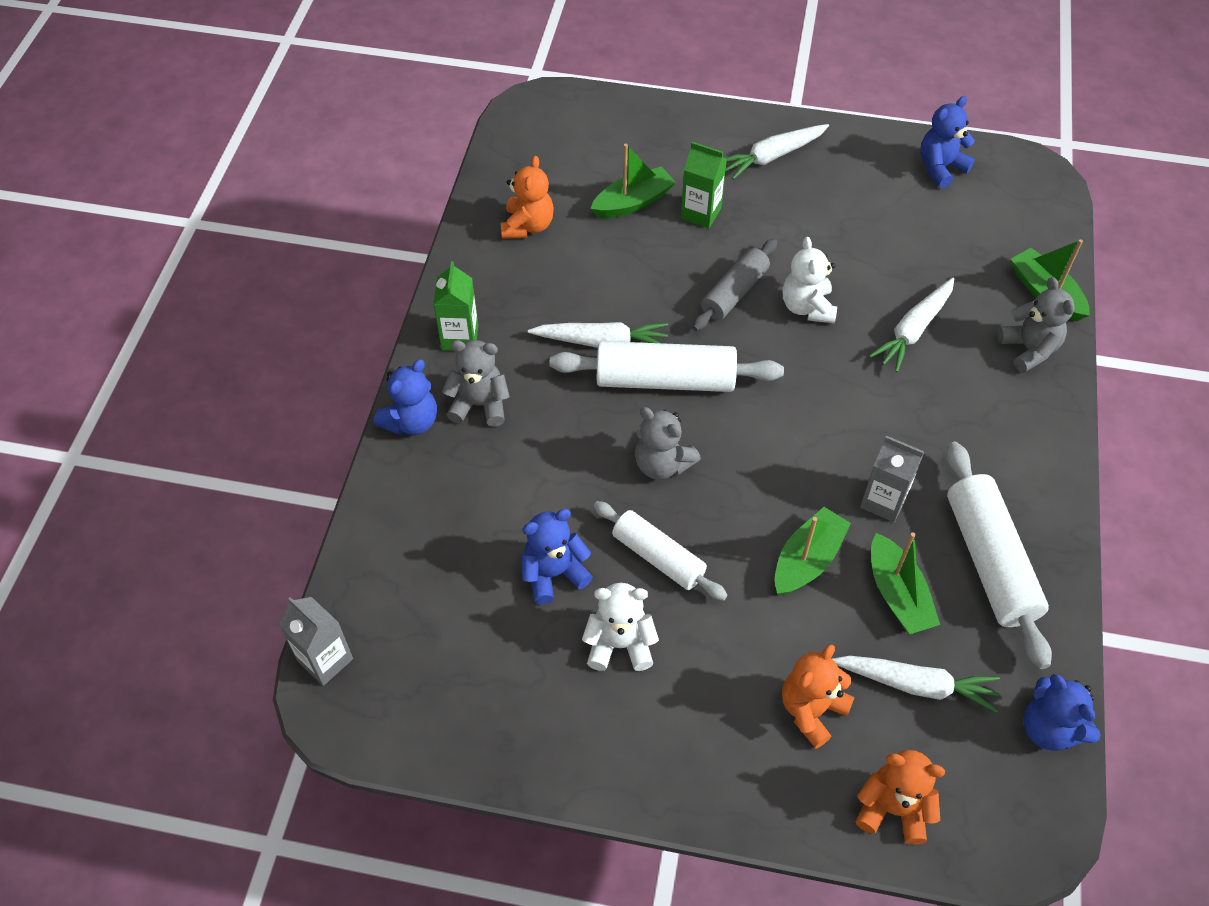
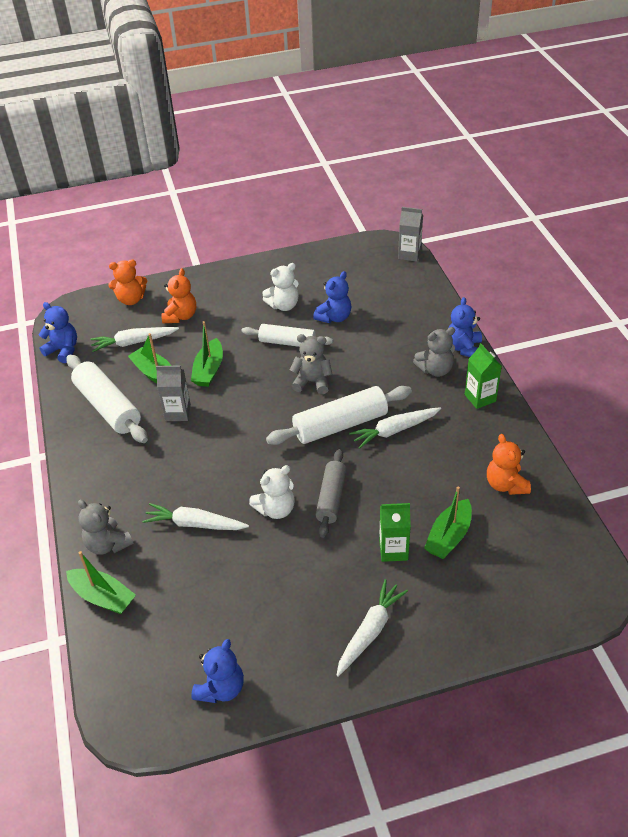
camera: 155 degrees right, 10 degrees down
(807, 307) = (276, 509): white teddy bear -> white teddy bear turned 90 degrees clockwise
(913, 330) = (195, 524): white carrot -> white carrot turned 90 degrees counterclockwise

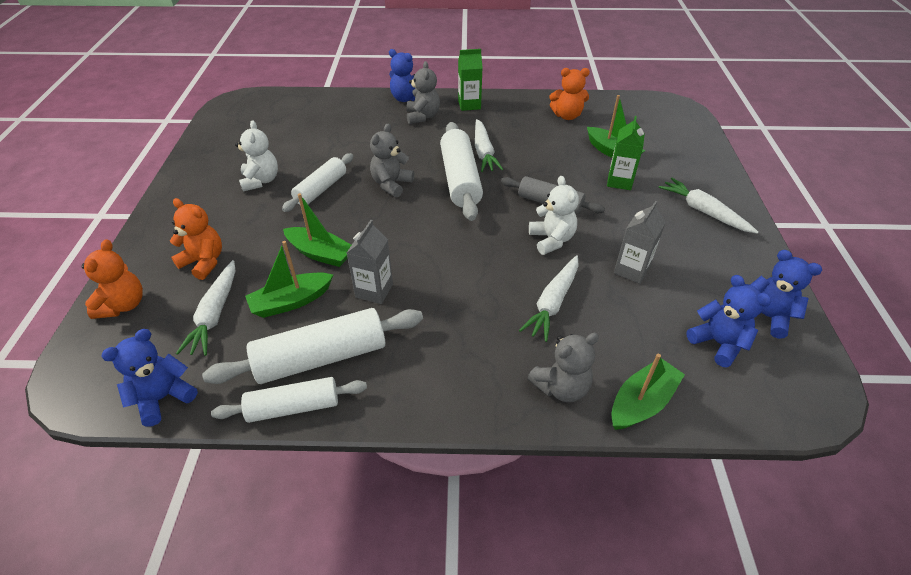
camera: 75 degrees left, 0 degrees up
(66, 408) = (293, 407): none -> white rolling pin
(334, 317) = (309, 153): blue teddy bear -> blue teddy bear (718, 343)
(409, 254) = (260, 96): grey carton -> grey carton (631, 270)

